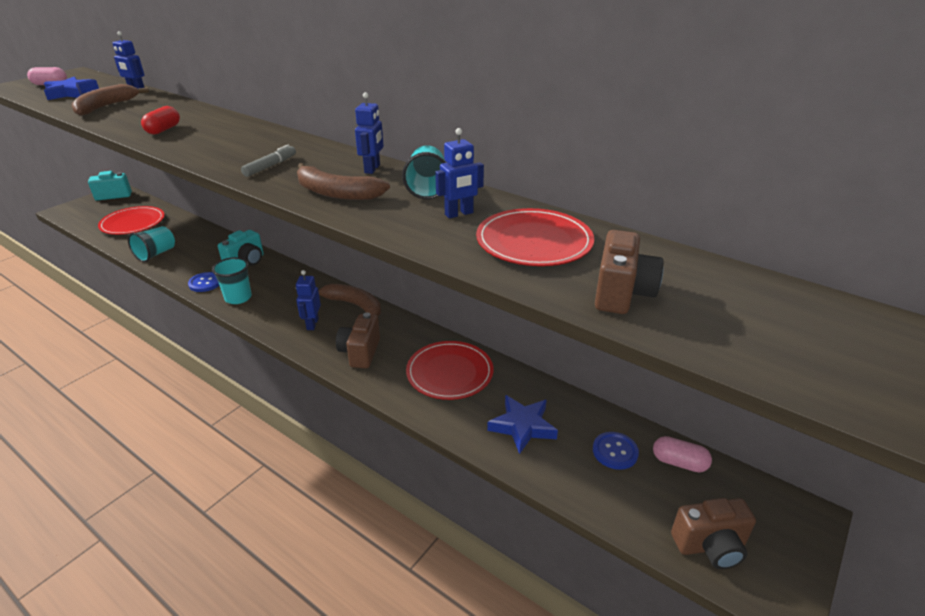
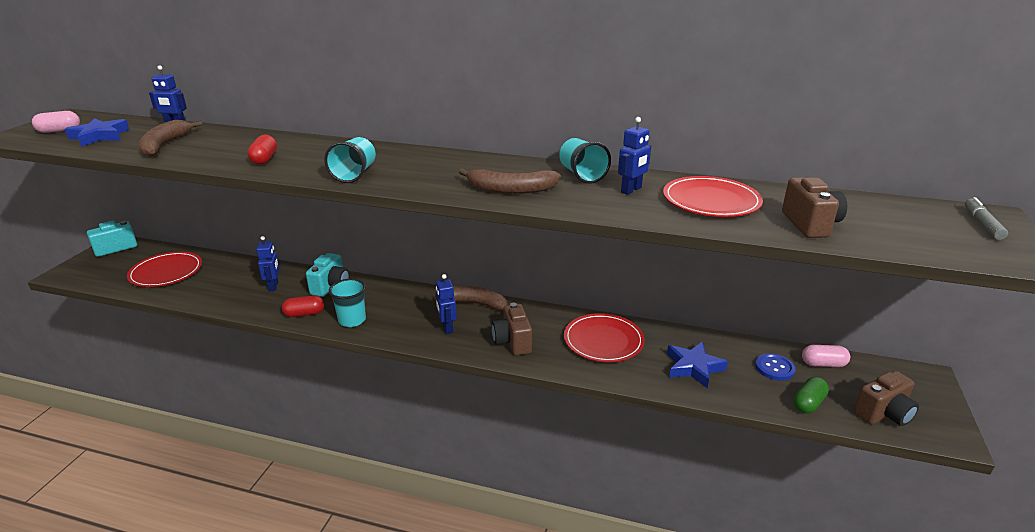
camera: 20 degrees left, 5 degrees down
(156, 254) = (223, 297): turquoise cup -> turquoise cup (354, 174)
(205, 283) = (304, 314): blue button -> red capsule
(270, 166) = (420, 176): grey marker -> grey marker (982, 224)
(372, 169) = (516, 166): blue robot -> blue robot (273, 286)
(623, 505) = (808, 403): none -> green capsule

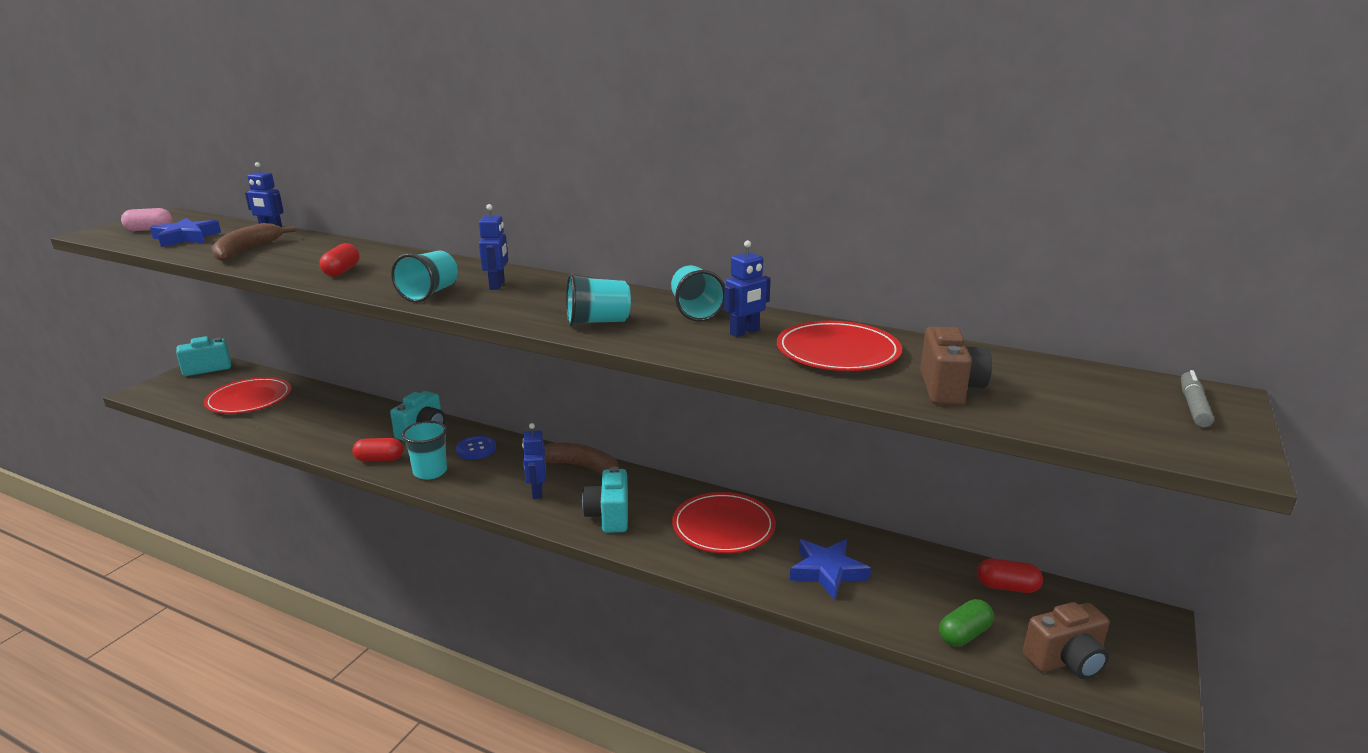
camera: 10 degrees right, 5 degrees down
(273, 286) = (358, 425): blue robot -> blue robot (497, 285)
(510, 190) = (597, 322): brown banana -> turquoise cup
(512, 342) = (609, 516): brown camera -> turquoise camera
(774, 368) = (936, 584): blue button -> blue button (476, 449)
(823, 364) = (1007, 587): pink capsule -> red capsule

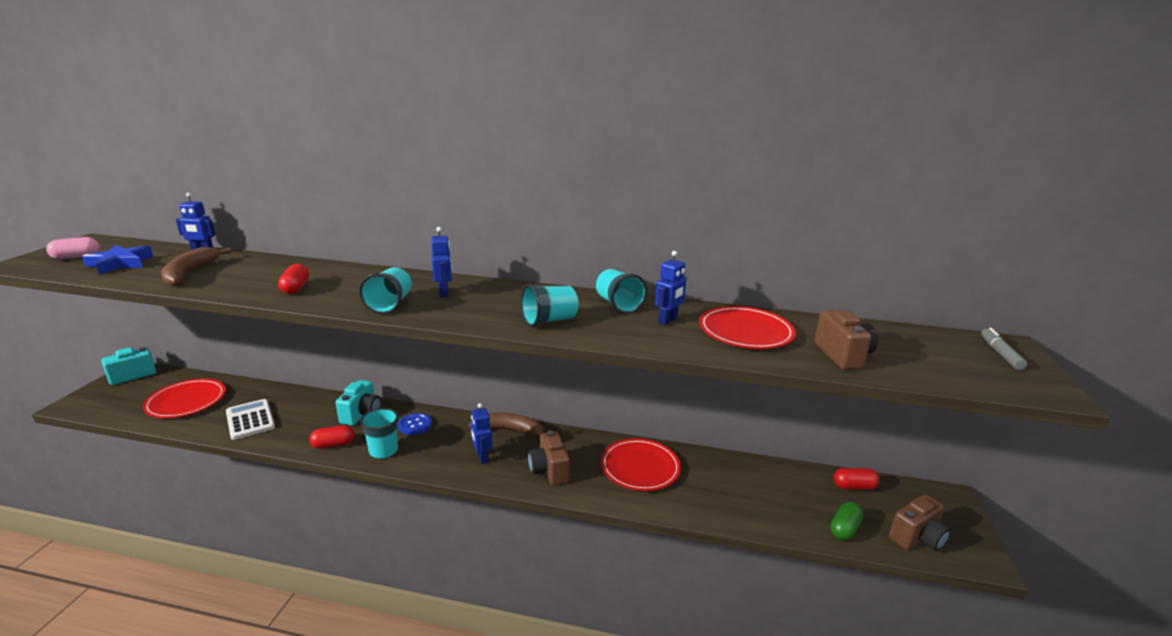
camera: 15 degrees left, 0 degrees up
(304, 424) = (250, 420): none -> white calculator
(609, 516) = (549, 471): turquoise camera -> brown camera
(827, 571) = (730, 493): blue star -> none

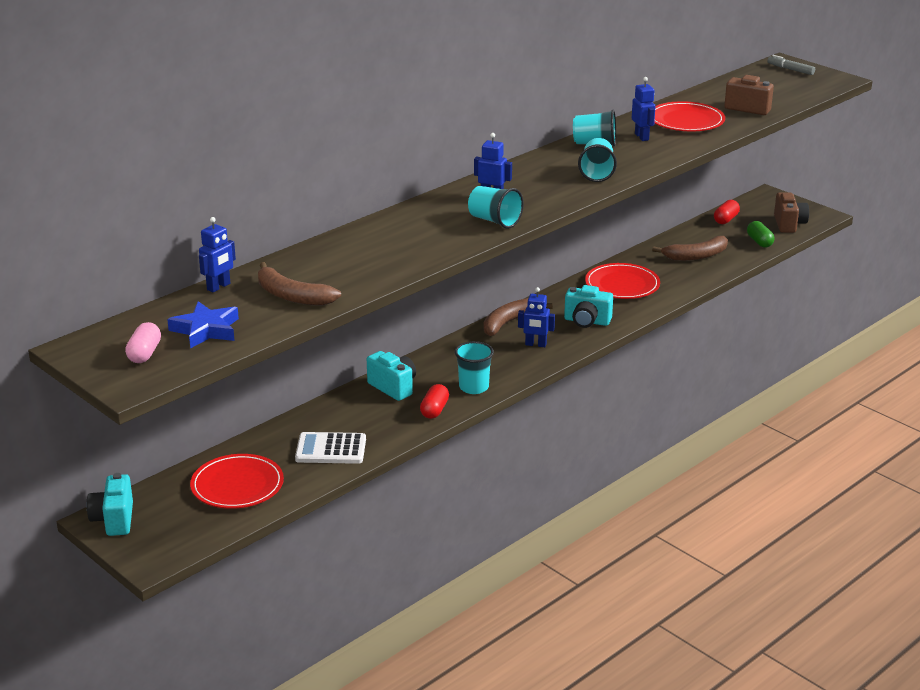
camera: 55 degrees left, 5 degrees up
(295, 288) = (404, 252): red capsule -> none
(415, 425) = (446, 364): blue button -> none
(549, 471) = (587, 321): brown camera -> turquoise camera
(753, 494) = (696, 256): none -> brown banana

